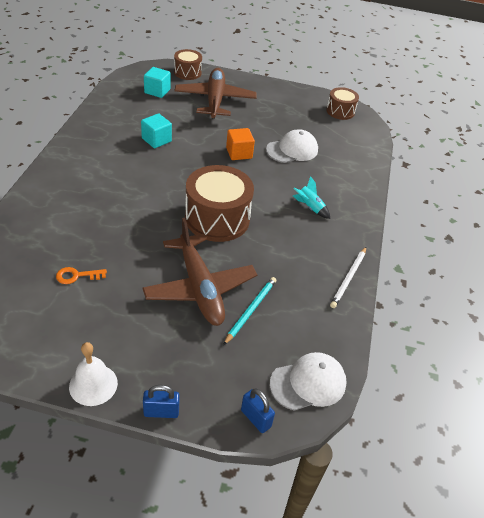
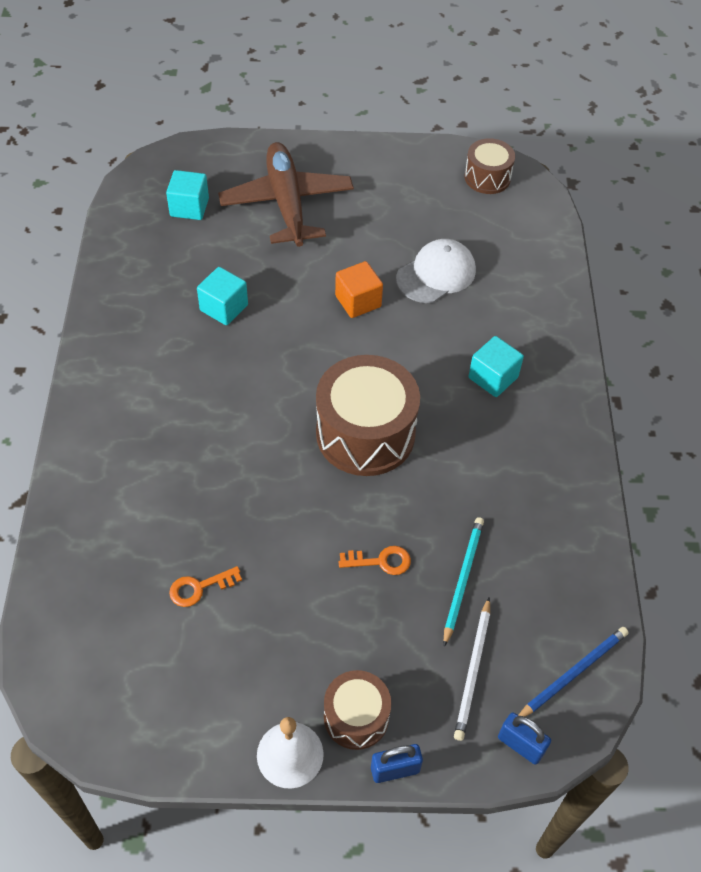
camera: 10 degrees left, 10 degrees up
(187, 72) = (224, 155): brown drum -> brown drum (356, 717)
(200, 288) = (380, 561): brown plane -> orange key
(308, 383) = (573, 673): white cap -> blue pencil
(309, 207) = (493, 378): turquoise rocket -> turquoise cube
(348, 278) = (582, 489): white pencil -> white pencil (473, 671)

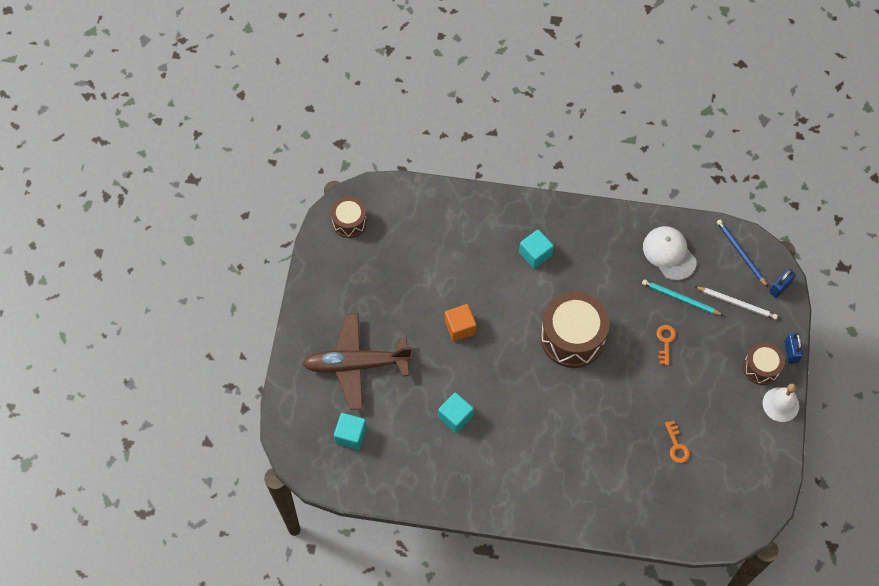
camera: 80 degrees left, 10 degrees up
(436, 274) = (441, 273): white cap -> white cap (669, 254)

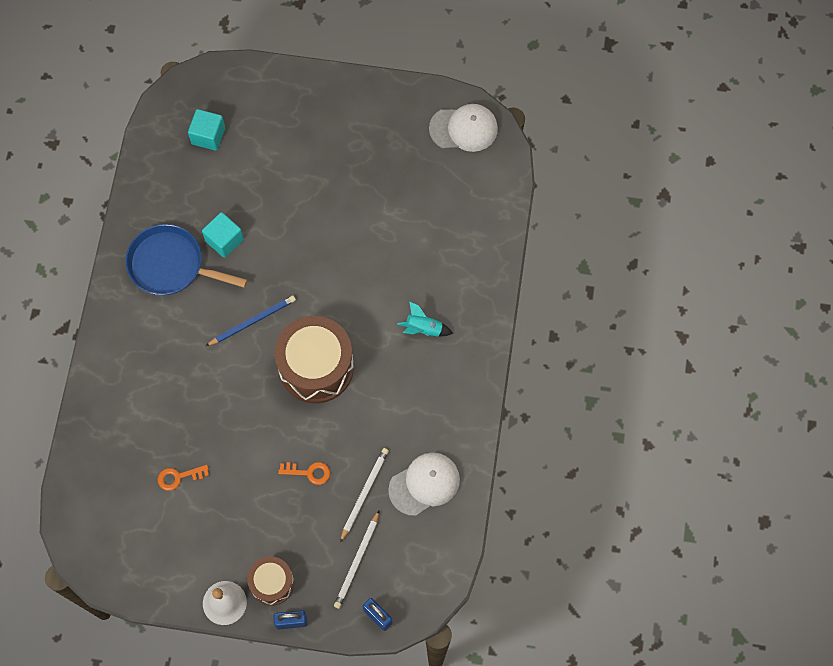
camera: 90 degrees right, 5 degrees up
(349, 222) = (464, 129): brown drum -> white cap
(356, 364) = (289, 139): brown plane -> none
(460, 327) = (331, 245): orange cube -> none
(480, 462) = (171, 265): none -> blue pan
(535, 254) = (423, 329): turquoise cube -> turquoise rocket
(680, 298) = (364, 493): turquoise pencil -> white pencil
(741, 253) = (425, 572): blue pencil -> blue pencil (252, 321)

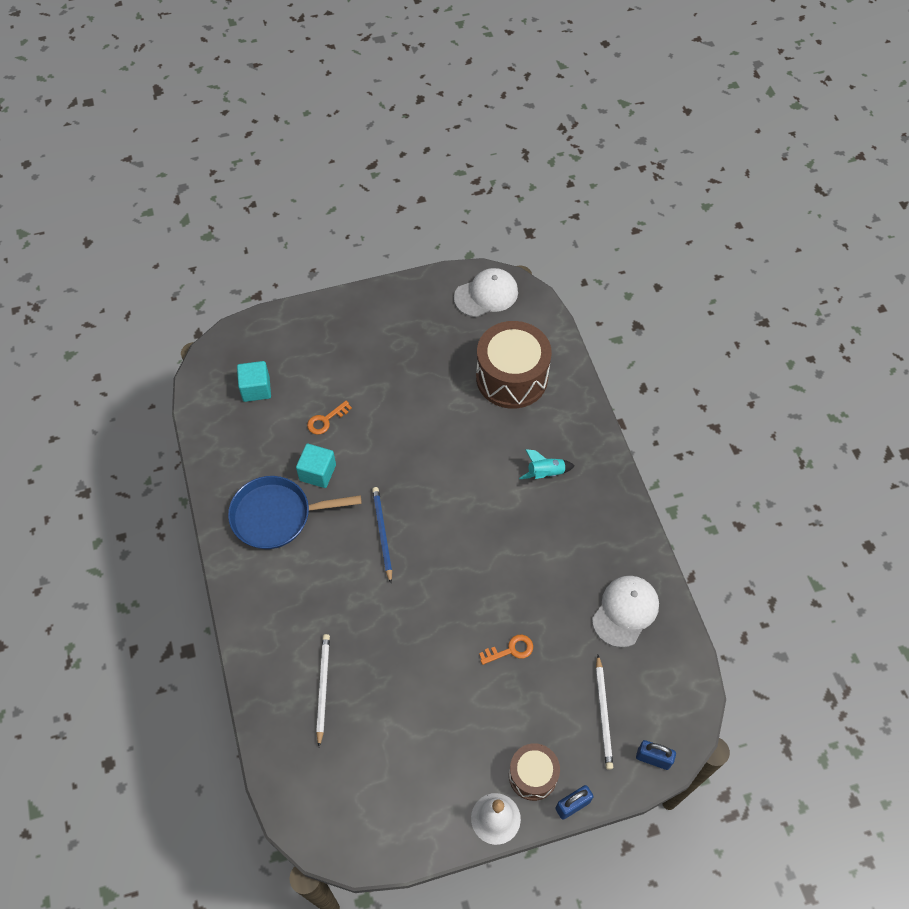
camera: 25 degrees left, 10 degrees down
(179, 477) = (385, 713): orange key -> orange key (326, 420)
(252, 321) = (382, 533): blue pencil -> blue pencil turned 45 degrees counterclockwise
(316, 367) = (465, 549): brown drum -> brown drum (511, 377)
(364, 493) = (574, 645): white pencil -> white pencil (323, 688)

